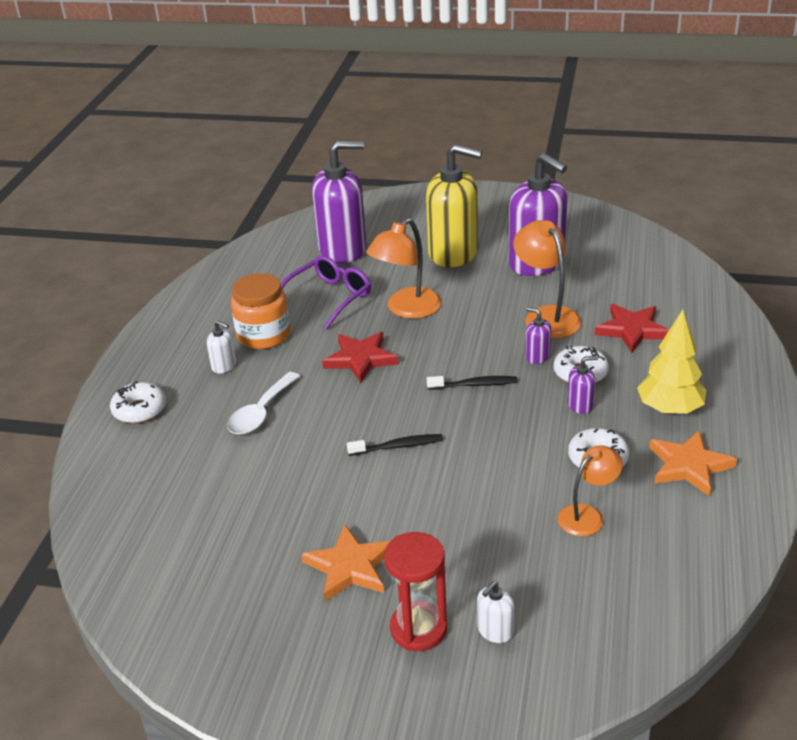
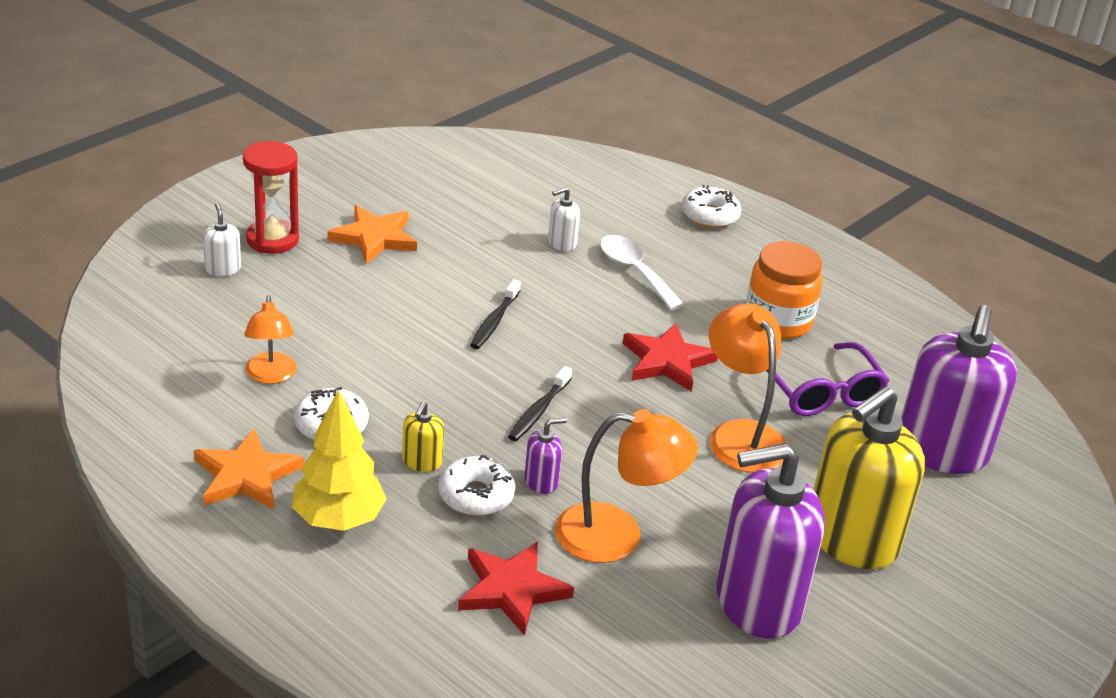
camera: 115 degrees right, 0 degrees up
(224, 366) = (740, 279): white soap dispenser -> white soap dispenser (562, 243)
(580, 405) = (422, 462): purple soap dispenser -> yellow soap dispenser

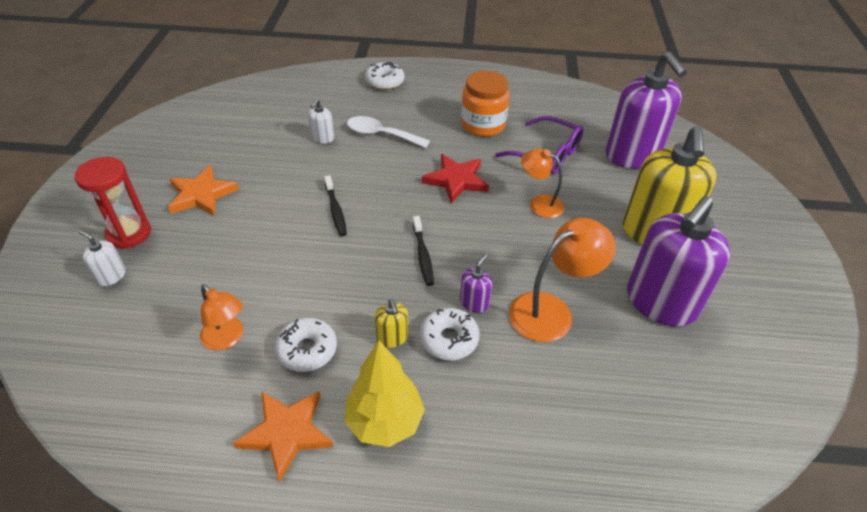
camera: 35 degrees left, 10 degrees up
(512, 590) = (539, 393): red star -> none
(740, 435) = (539, 203): orange lamp -> orange lamp, size x0.64

